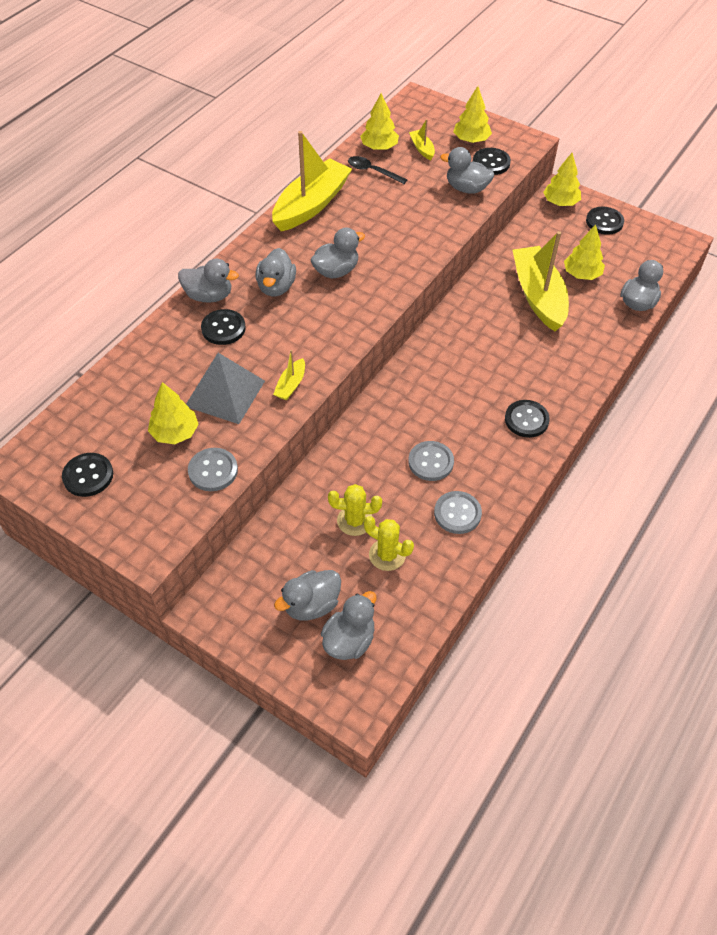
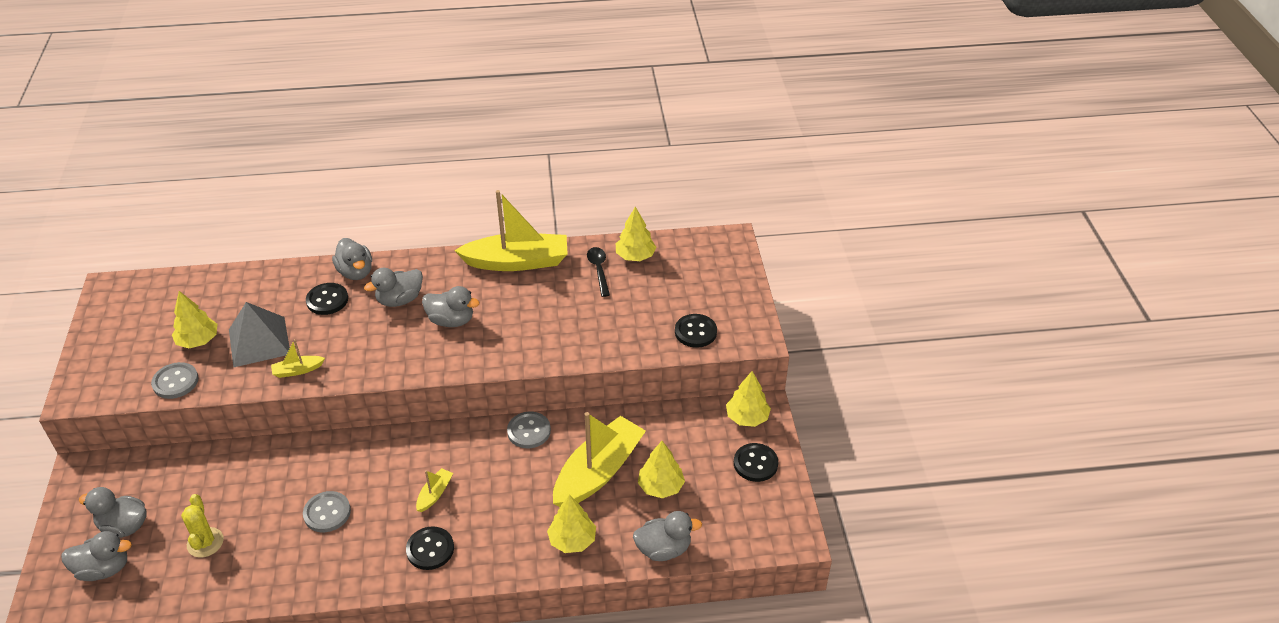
camera: 50 degrees right, 10 degrees down
(88, 476) = (124, 325): black button -> none
(355, 521) = (227, 502): yellow cactus -> none
(422, 149) = (663, 281): yellow boat -> yellow boat (434, 494)
(457, 513) = (282, 562): grey button -> grey button (529, 431)
(466, 188) = (641, 336): grey duck -> none
(471, 140) = (713, 303): yellow tree -> yellow tree (572, 540)

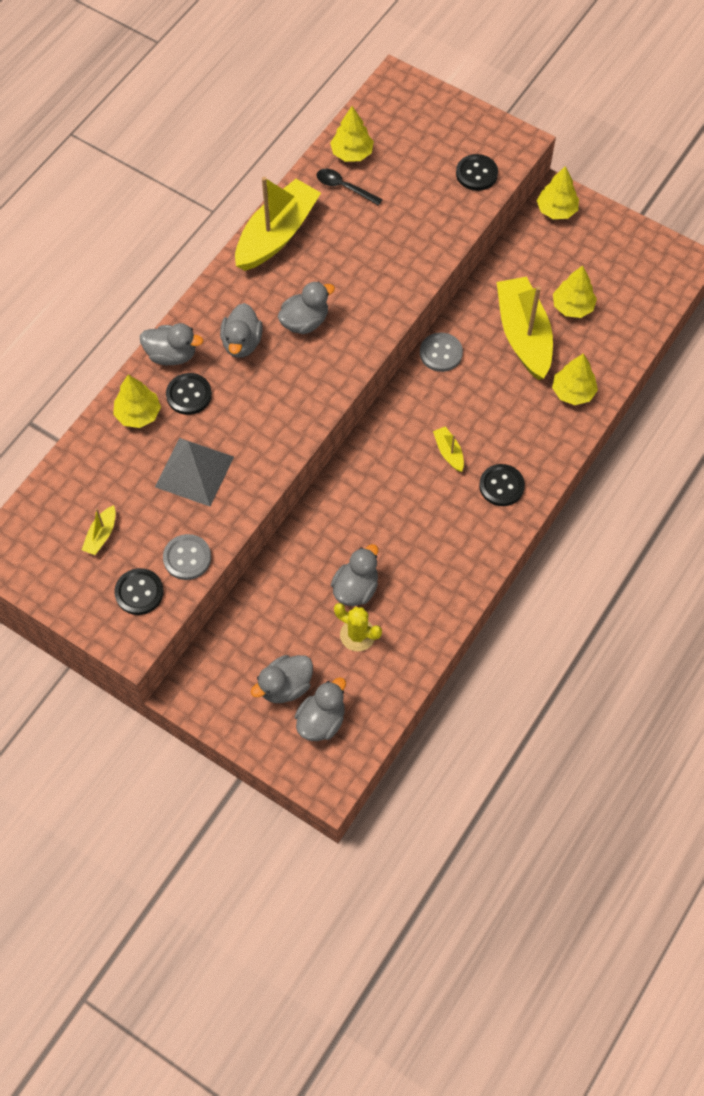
camera: 50 degrees left, 20 degrees up
(198, 340) = (147, 517): yellow tree -> yellow tree (138, 414)
(297, 370) = (260, 461): yellow boat -> yellow boat (101, 535)
(327, 513) = (402, 535): grey button -> none
(663, 549) = (630, 343): grey duck -> grey duck (356, 588)
(755, 463) = (603, 236): black button -> black button (139, 592)

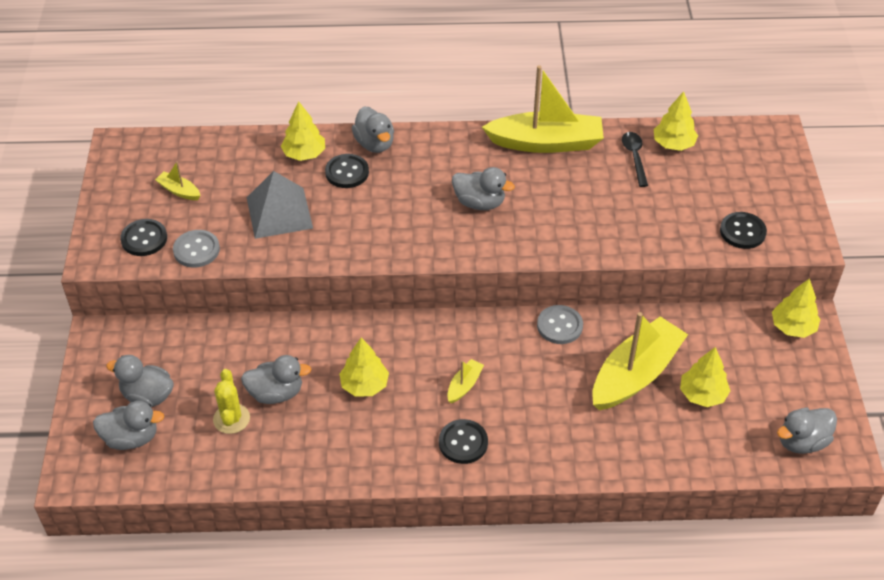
camera: 55 degrees right, 15 degrees down
(101, 535) = (179, 191): yellow boat -> yellow boat turned 45 degrees clockwise
(242, 343) = (423, 177): grey duck -> grey duck (802, 441)
(573, 392) = (611, 444): yellow tree -> yellow tree (364, 385)

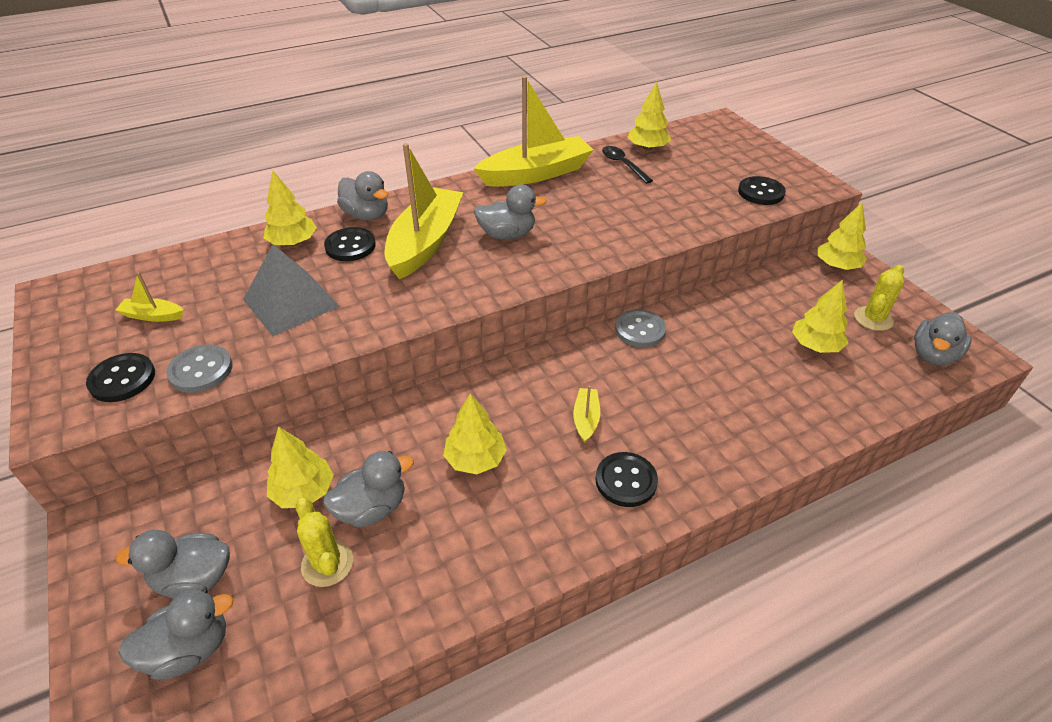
camera: 25 degrees left, 5 degrees down
(236, 363) = (304, 492): none -> yellow tree
(635, 374) = (742, 349): yellow boat -> yellow boat (425, 242)
(778, 390) = (873, 319): none -> yellow cactus

